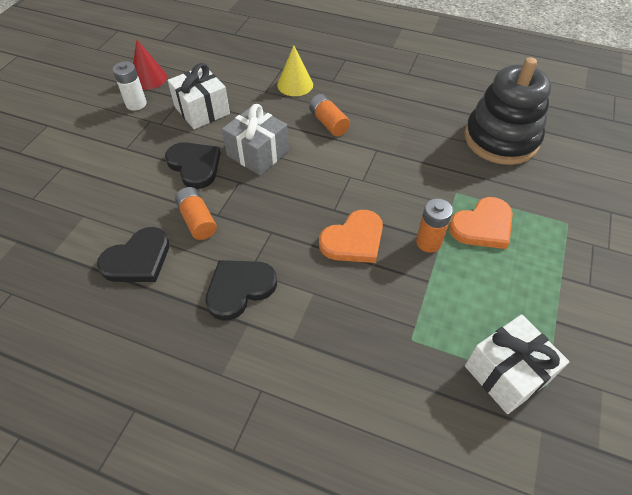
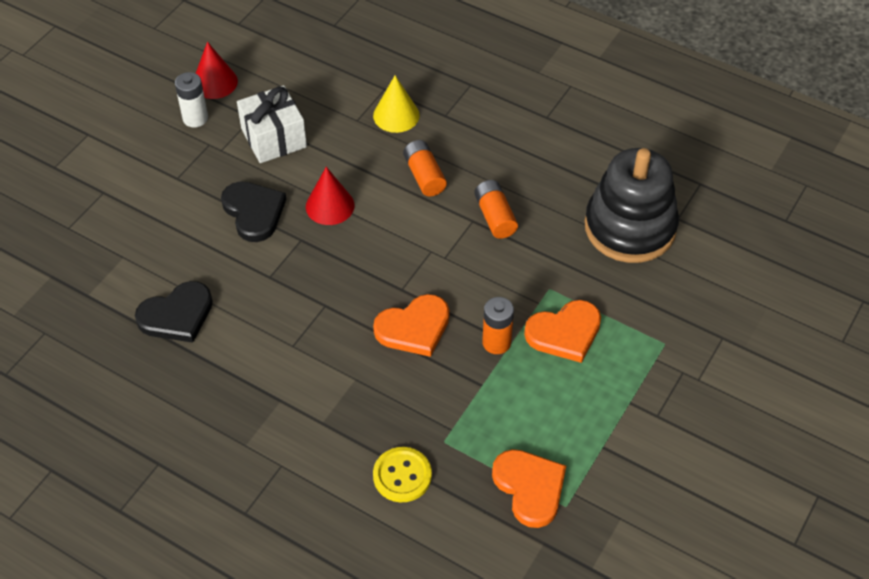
camera: 10 degrees right, 0 degrees up
(197, 220) = (246, 280): orange battery -> orange battery (495, 217)
(239, 289) = (278, 363): black heart -> none
(258, 153) = (330, 206): grey gift -> red cone
(382, 381) = (402, 476): none -> yellow button
(507, 373) = (530, 488): white gift -> orange heart

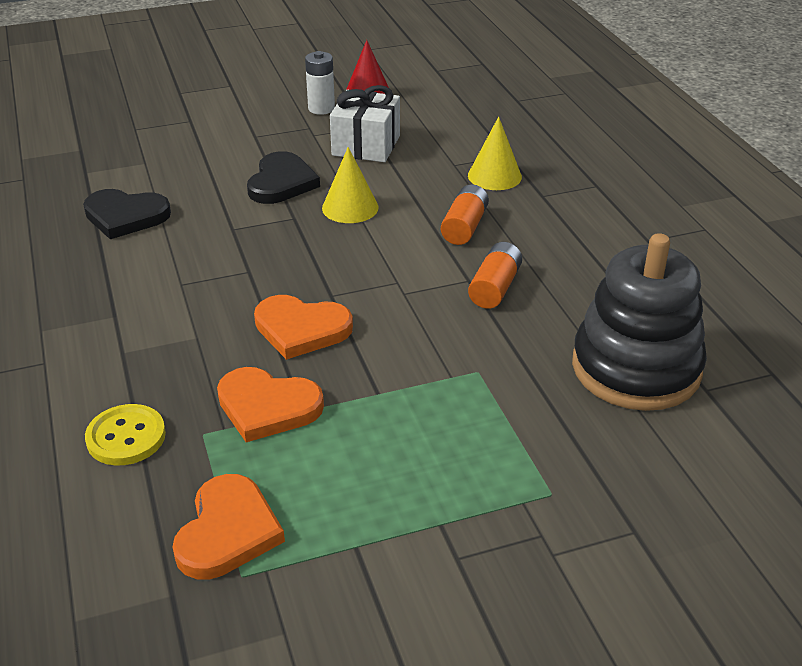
camera: 40 degrees right, 15 degrees down
(330, 206) = (350, 207): red cone -> yellow cone
(496, 342) = (364, 385): orange battery -> none
(564, 333) = (446, 417): orange heart -> orange heart (267, 407)

